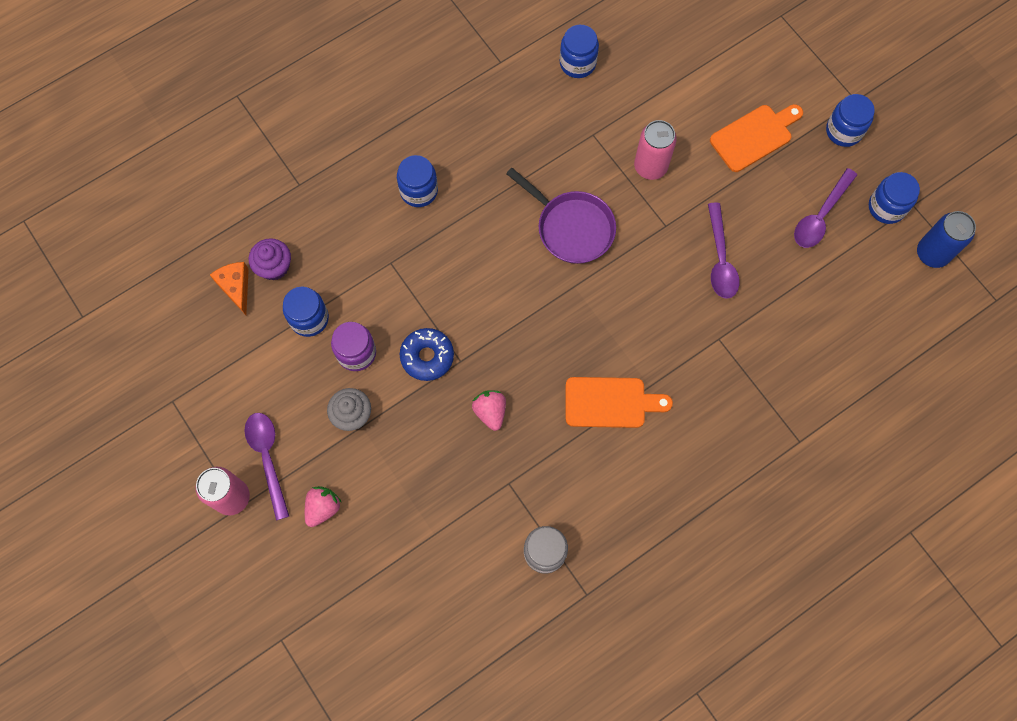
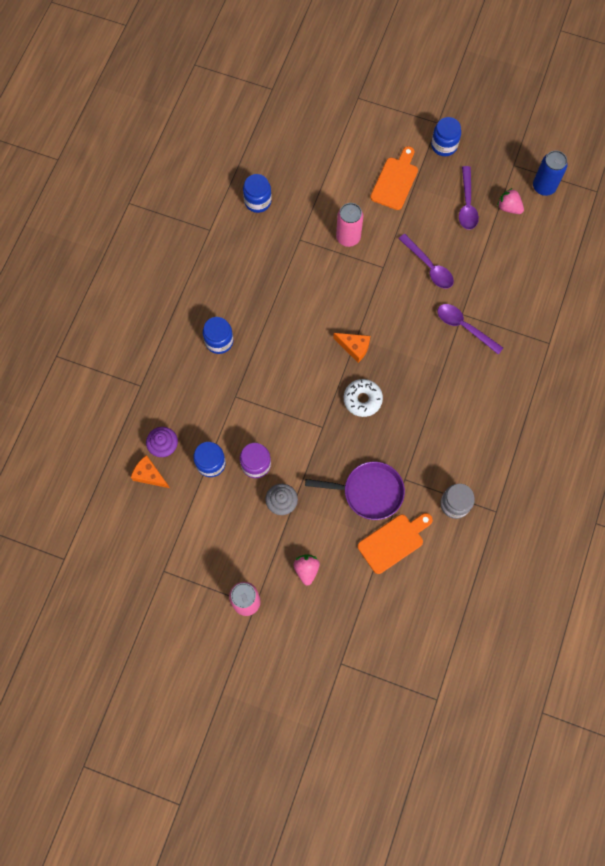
camera: 35 degrees left, 0 degrees up
(267, 458) = (250, 564): purple spoon -> purple spoon (464, 327)
(427, 356) = (300, 438): blue donut -> none
(490, 412) = (363, 445): pink strawberry -> pink strawberry (508, 207)
(528, 360) = (362, 399): none -> white donut
(563, 295) = (354, 347): none -> orange cheese
(571, 227) = (328, 304): purple pan -> purple pan (369, 492)
(610, 402) = (428, 392): orange cutting board -> orange cutting board (393, 541)
(886, 207) = (500, 176): blue jar -> none

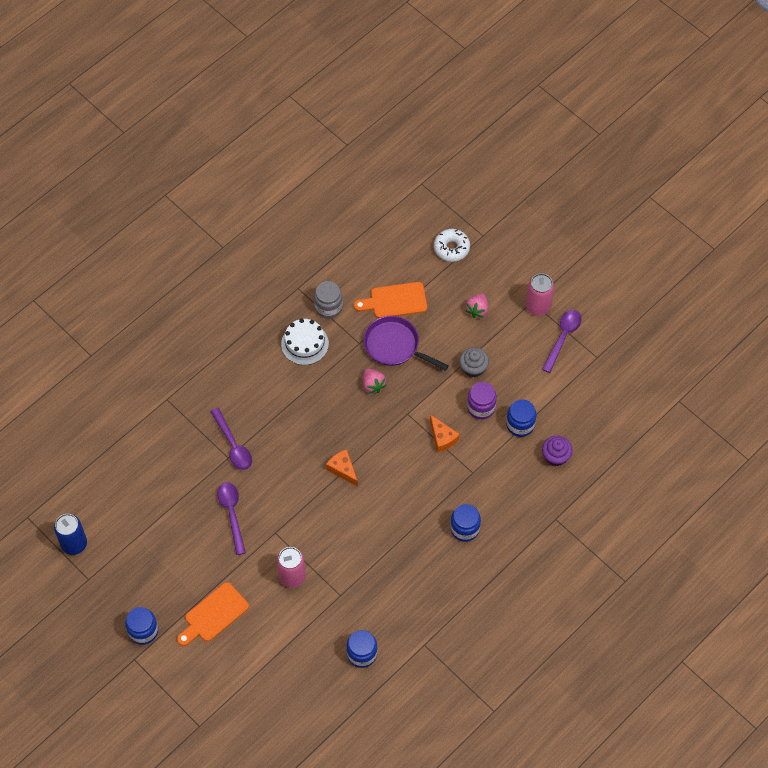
camera: 155 degrees left, 10 degrees down
(149, 475) = (578, 437): orange cheese -> orange cheese (442, 438)
(362, 399) = (360, 421): white donut -> white donut (451, 248)
(456, 454) = (304, 344): none -> white cake
(467, 204) = (159, 559): purple spoon -> purple spoon (563, 337)
(508, 207) = (121, 538): pink strawberry -> pink strawberry (373, 385)

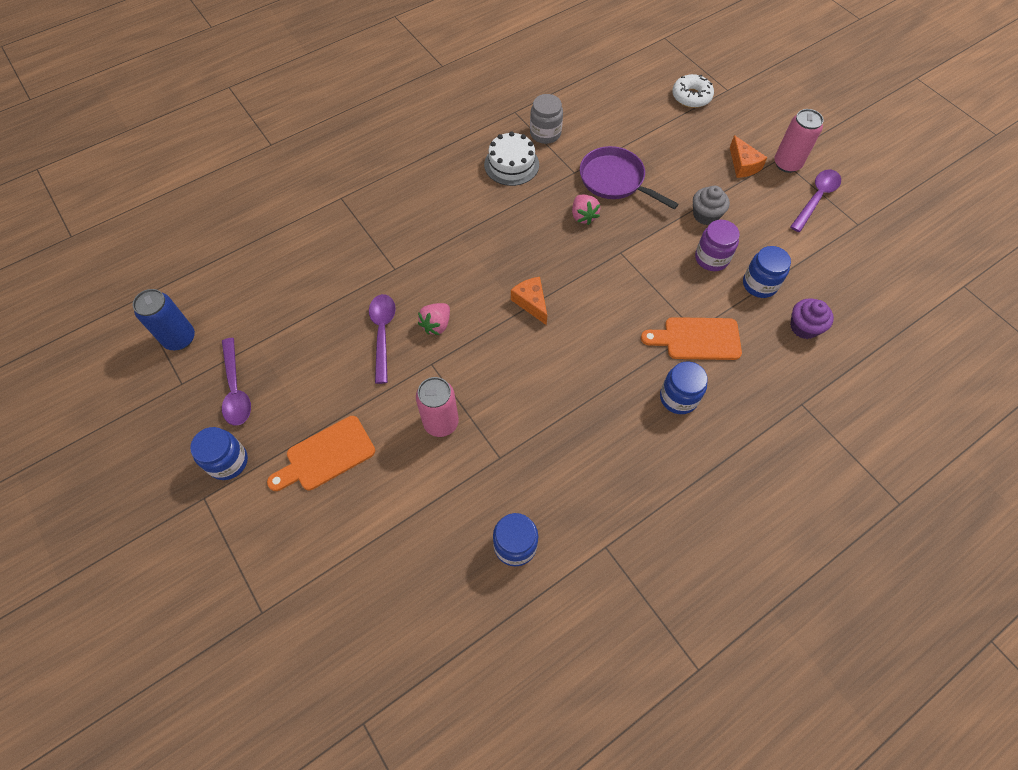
camera: 10 degrees right, 0 degrees up
(233, 445) = (404, 256): purple spoon -> purple spoon (236, 390)
(395, 301) = (621, 137): orange cutting board -> orange cutting board (697, 339)
(442, 438) = (660, 285): orange cheese -> orange cheese (743, 165)
(477, 310) = (715, 158): pink strawberry -> pink strawberry (436, 325)

